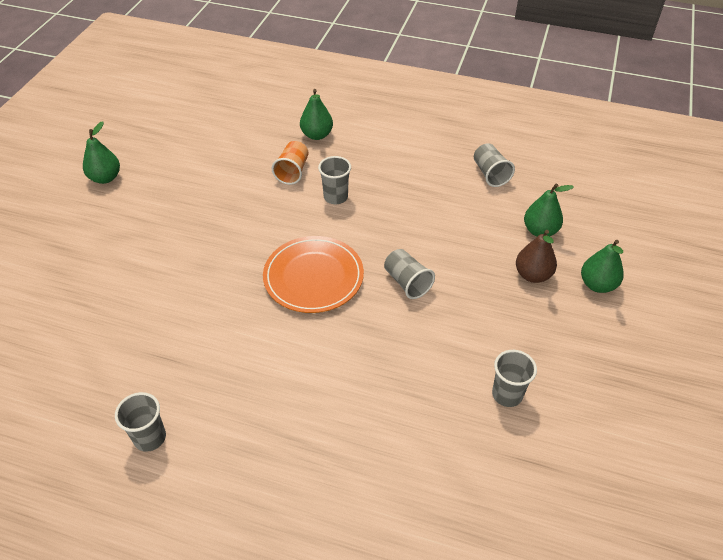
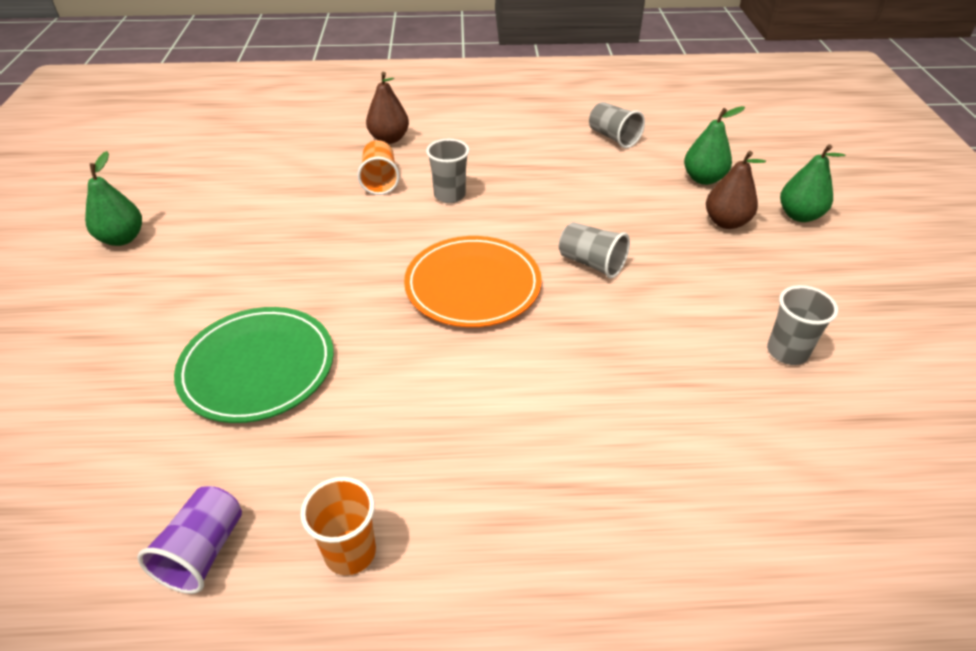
camera: 20 degrees left, 5 degrees down
(72, 409) = (203, 552): none -> purple cup
(149, 299) = (257, 367): none -> green plate
(150, 437) = (350, 552): grey cup -> orange cup
(317, 135) = (389, 139): green pear -> brown pear

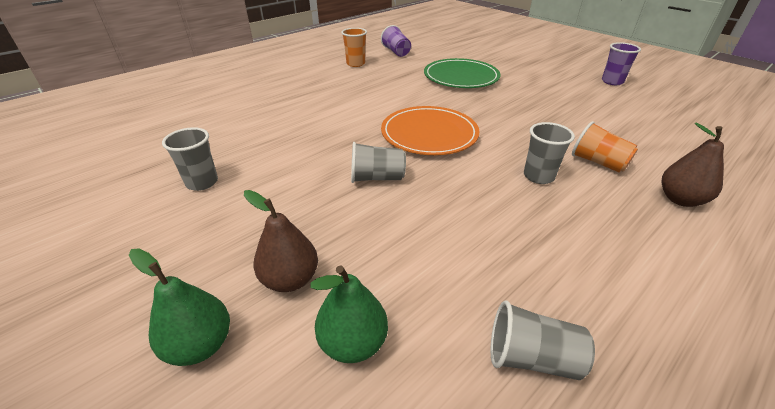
camera: 140 degrees right, 5 degrees down
(122, 238) = (612, 81): green pear -> purple cup

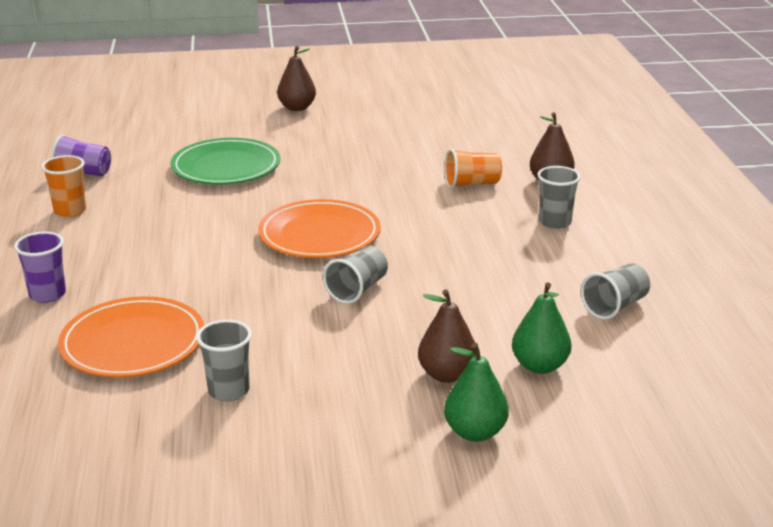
camera: 55 degrees left, 10 degrees down
(238, 130) = (133, 343): none -> orange plate
(538, 176) = (456, 217): grey cup -> grey cup (555, 222)
(563, 67) = (297, 108): none -> brown pear
(612, 81) = (364, 105): purple cup -> purple cup (47, 294)

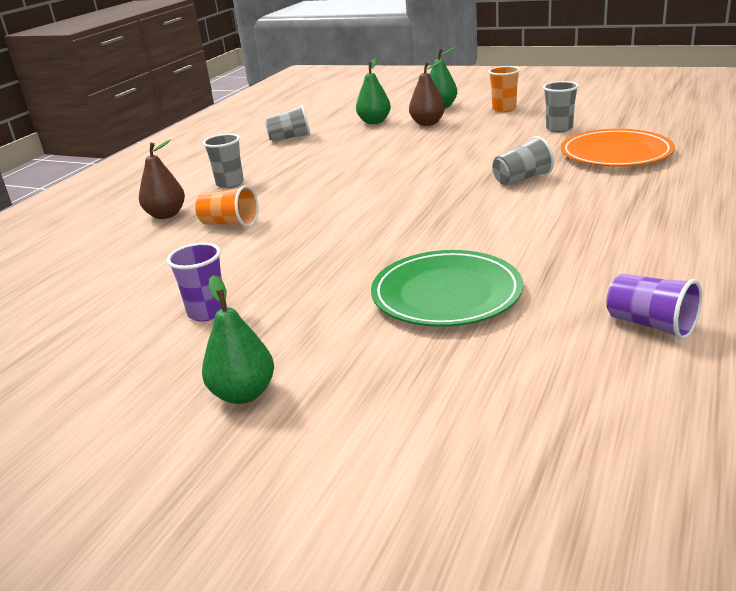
camera: 145 degrees left, 0 degrees up
(47, 294) = (688, 189): purple cup -> purple cup (207, 312)
(70, 211) = (670, 266): orange cup -> orange cup (504, 109)
(297, 108) = (243, 394): brown pear -> green pear
(319, 234) = (418, 201): orange plate -> none
(357, 289) = (431, 163): grey cup -> grey cup (522, 179)

